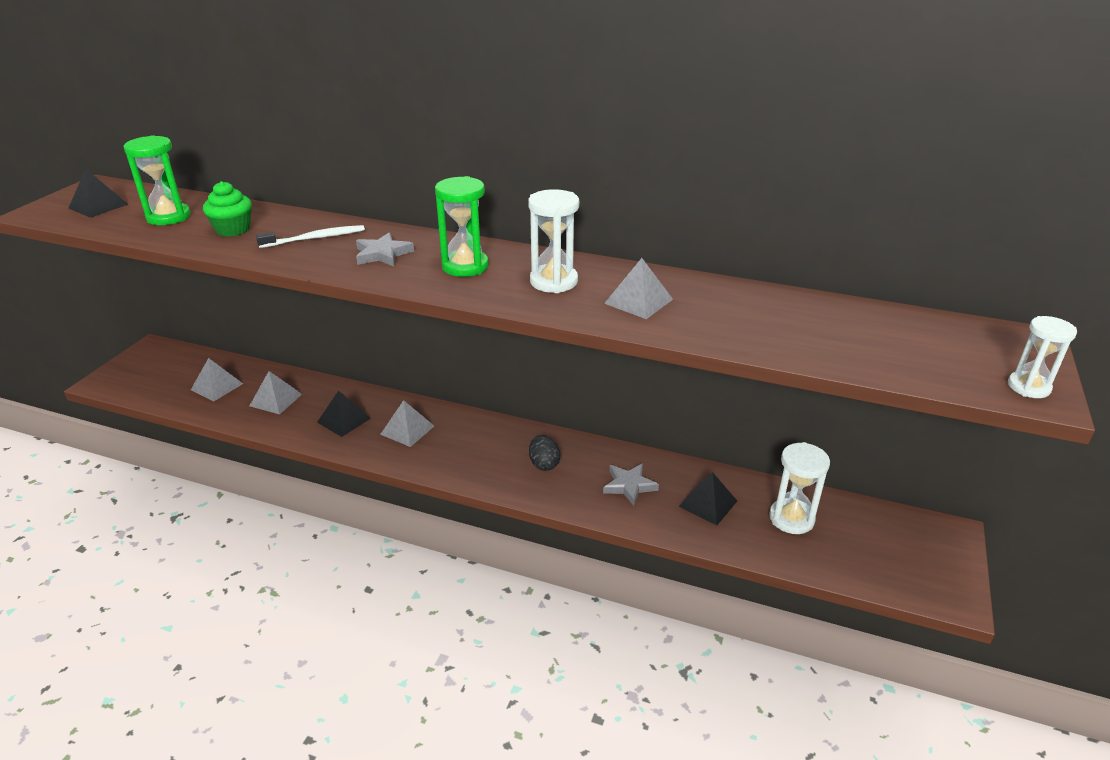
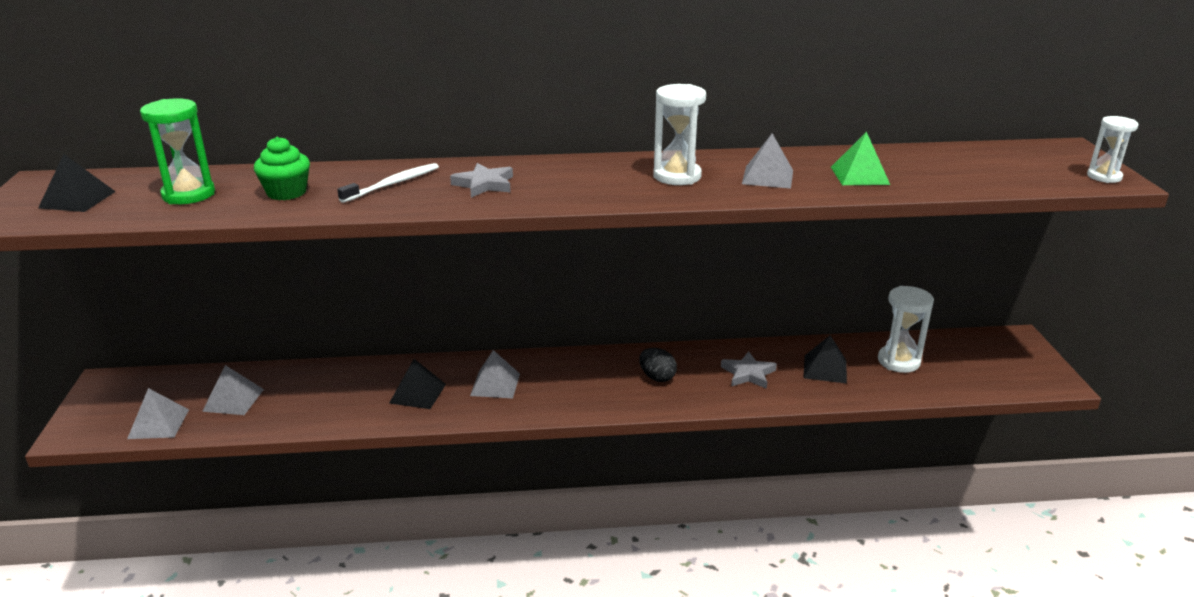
camera: 25 degrees left, 5 degrees down
(276, 400) = (320, 394): grey pyramid -> grey pyramid (158, 424)
(465, 266) = (580, 179): green hourglass -> none
(735, 320) = (859, 175): none -> green pyramid

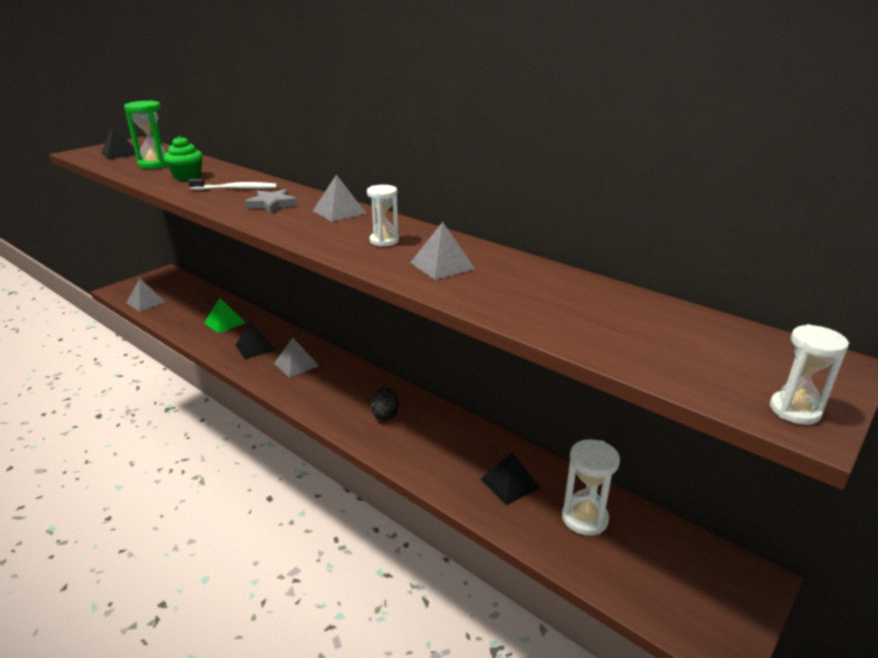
camera: 45 degrees right, 0 degrees up
(233, 400) = (186, 306): grey pyramid -> grey pyramid (339, 212)
(677, 176) = (384, 241): white hourglass -> white hourglass, size x0.66
(748, 374) = (446, 450): grey star -> none
(859, 175) = (517, 294): green pyramid -> green pyramid (224, 323)

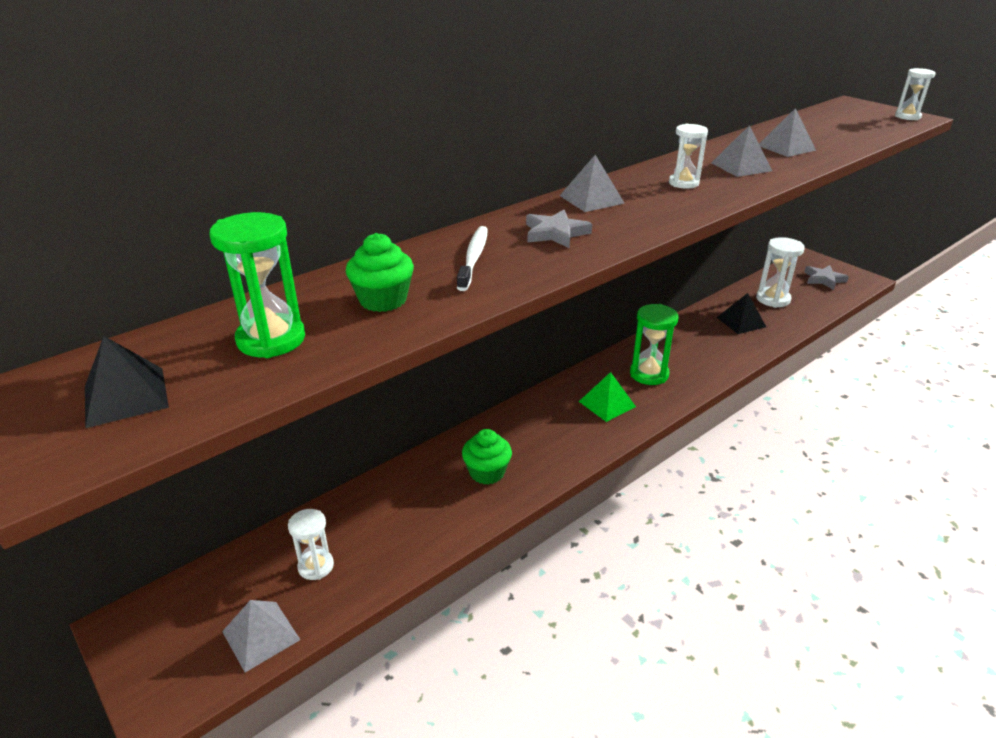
camera: 80 degrees left, 5 degrees up
(186, 307) = (316, 566): none -> white hourglass
(224, 323) = (398, 510): green pyramid -> green pyramid (607, 404)
(255, 347) = (487, 472): black pyramid -> green cupcake
(296, 364) = (540, 434): grey pyramid -> grey pyramid (786, 147)
(385, 415) = (649, 374): black egg -> green hourglass
(685, 587) = (824, 279): none -> grey star

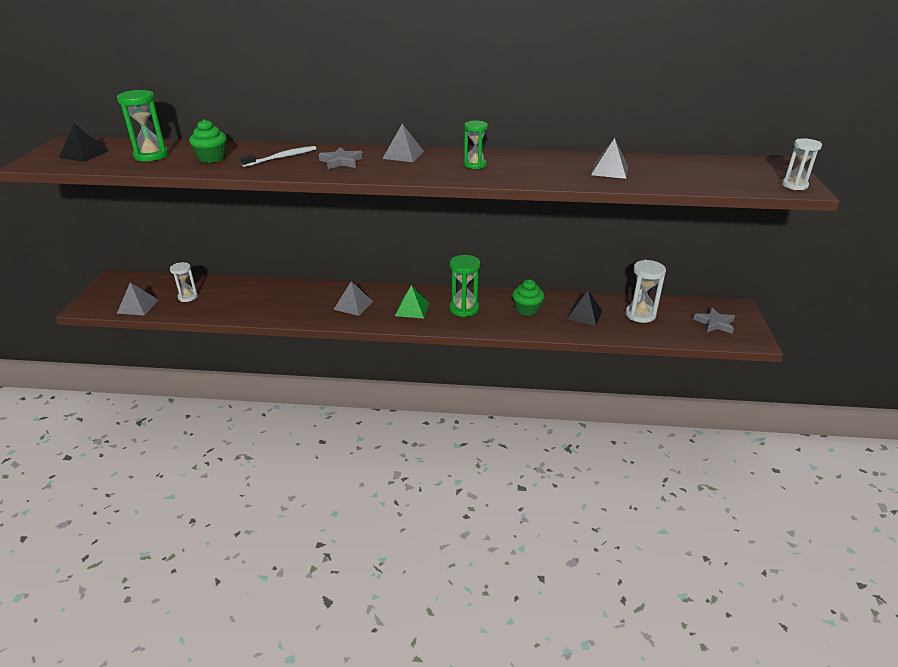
camera: 45 degrees right, 0 degrees up
(487, 472) = (302, 304): green cupcake -> green cupcake (527, 309)
(683, 183) = (475, 165): white hourglass -> green hourglass
(741, 167) = (539, 169): grey pyramid -> grey pyramid (353, 305)

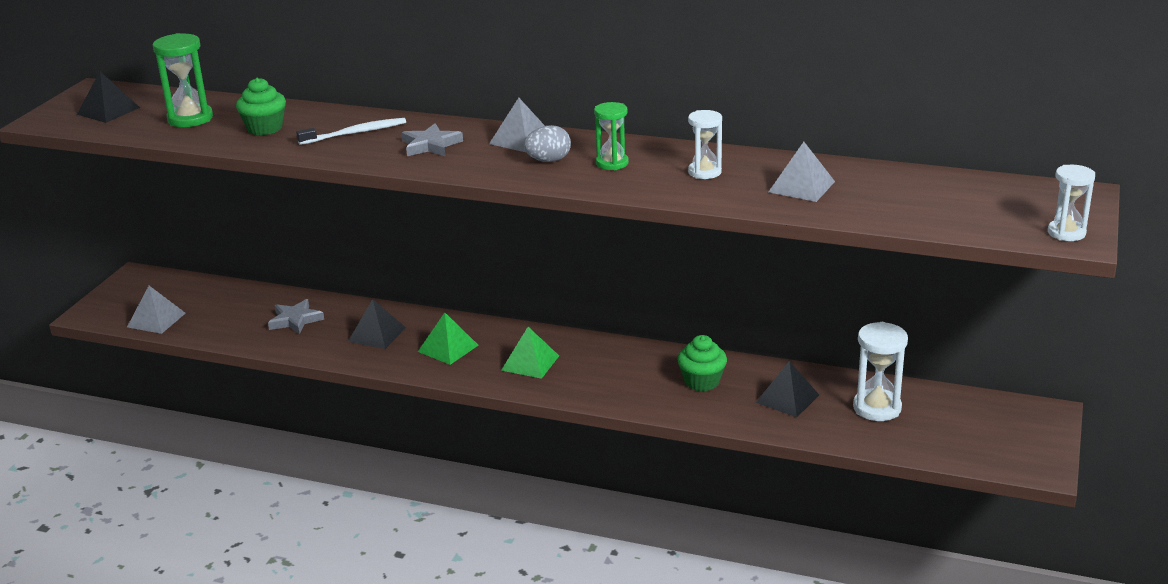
camera: 15 degrees right, 5 degrees down
(188, 297) = (225, 313): white hourglass -> white hourglass (704, 172)
(301, 301) = (377, 334): none -> black pyramid
(353, 305) = (448, 348): grey pyramid -> green pyramid
(430, 166) = (548, 160): none -> grey egg
(464, 309) = (607, 370): green hourglass -> none
(715, 323) = (991, 435): grey star -> grey star (295, 320)

